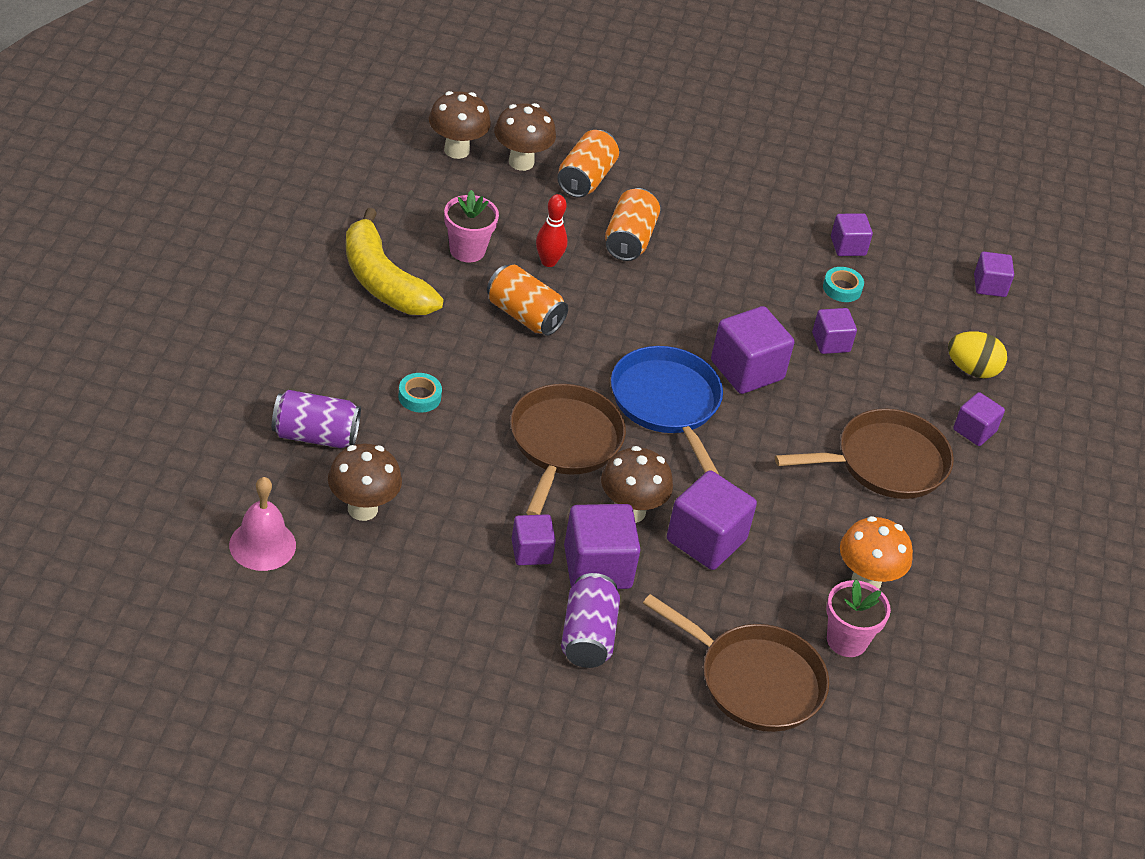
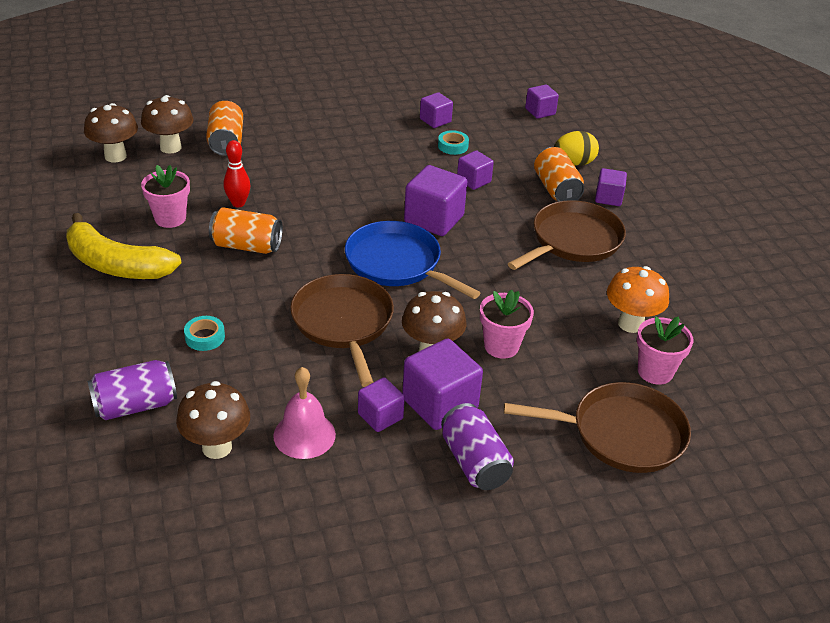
camera: 25 degrees left, 5 degrees down
(262, 545) = (146, 521): pink bell -> pink bell (304, 435)
(629, 239) = (286, 168): orange can -> orange can (556, 189)
(706, 540) = (501, 346): purple cube -> pink flower pot

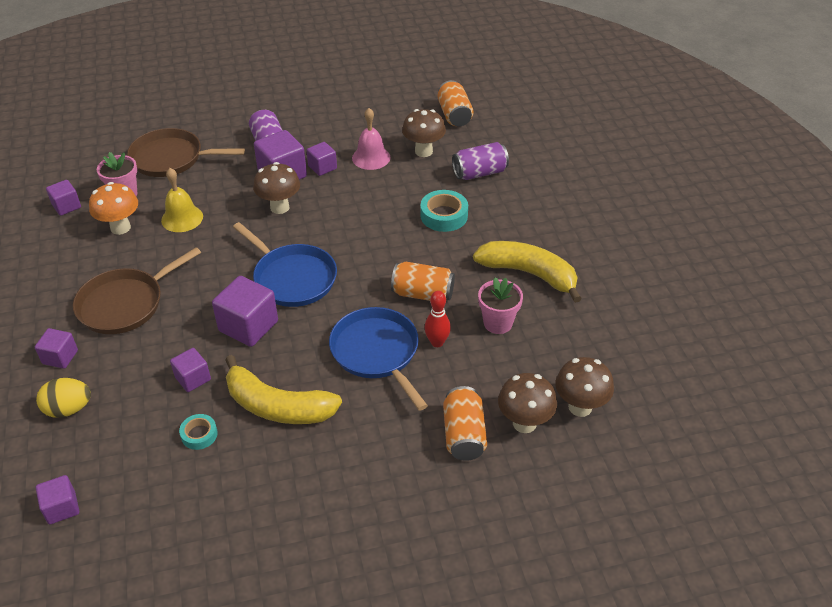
camera: 175 degrees left, 5 degrees up
(205, 337) = (444, 215): turquoise tape -> turquoise tape, size x1.65
(300, 196) = (377, 352): none -> blue pan
(343, 323) = (342, 227): brown pan -> none
(390, 161) = (278, 406): none -> yellow banana
(435, 120) = (207, 484): purple cube -> purple cube (66, 206)
(501, 346) = (227, 211): pink flower pot -> none
(556, 189) = (109, 368): orange can -> orange can (454, 115)
(558, 336) = (182, 218): none -> yellow bell

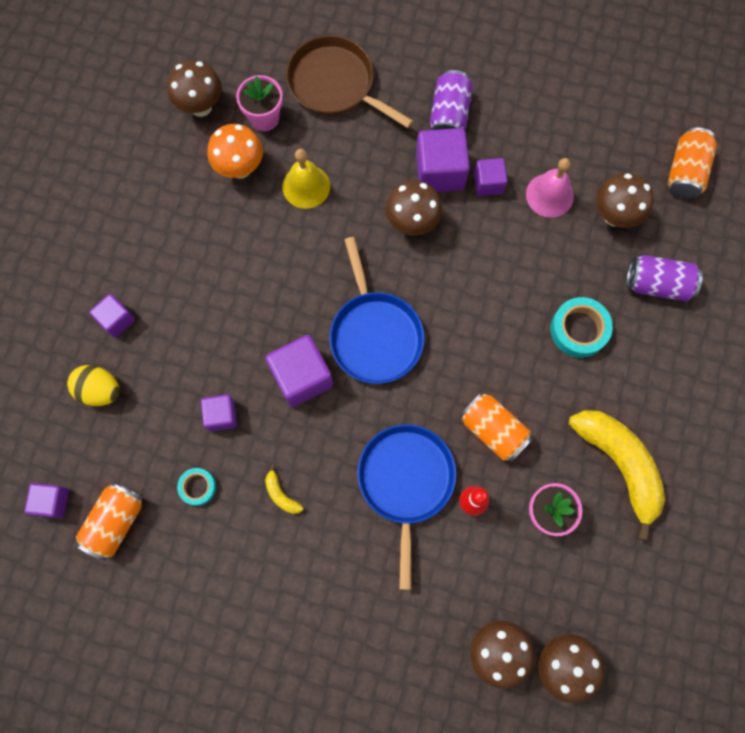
camera: 30 degrees right, 30 degrees up
(66, 206) = (201, 106): purple cube -> brown mushroom
(125, 304) = (201, 281): brown pan -> none
(278, 406) = (281, 494): yellow banana -> yellow banana, size x0.40
(463, 434) = (432, 629): orange can -> orange can (115, 522)

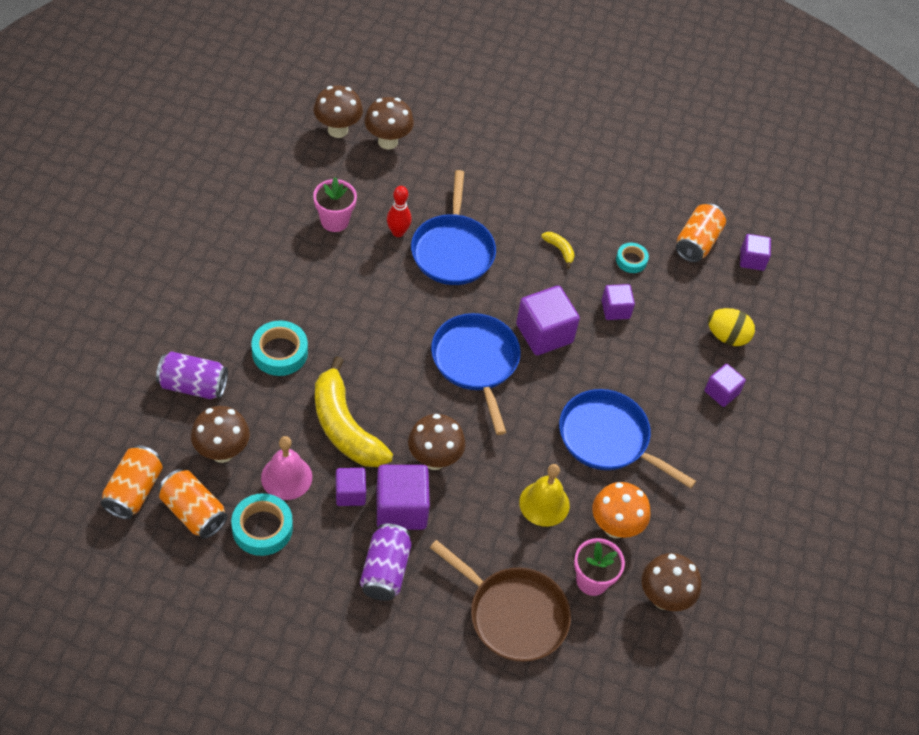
camera: 175 degrees right, 20 degrees down
(241, 258) = (607, 438): none -> blue pan
(493, 430) = (372, 281): orange can -> orange can (194, 512)
(563, 145) = (262, 528): none -> turquoise tape
(619, 464) = (264, 248): yellow banana -> yellow banana (345, 427)

